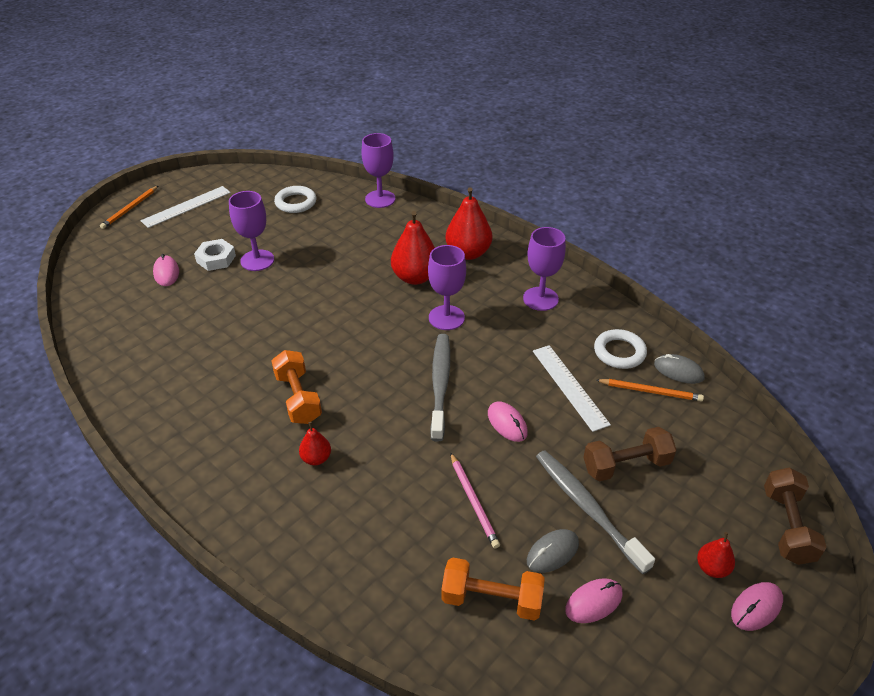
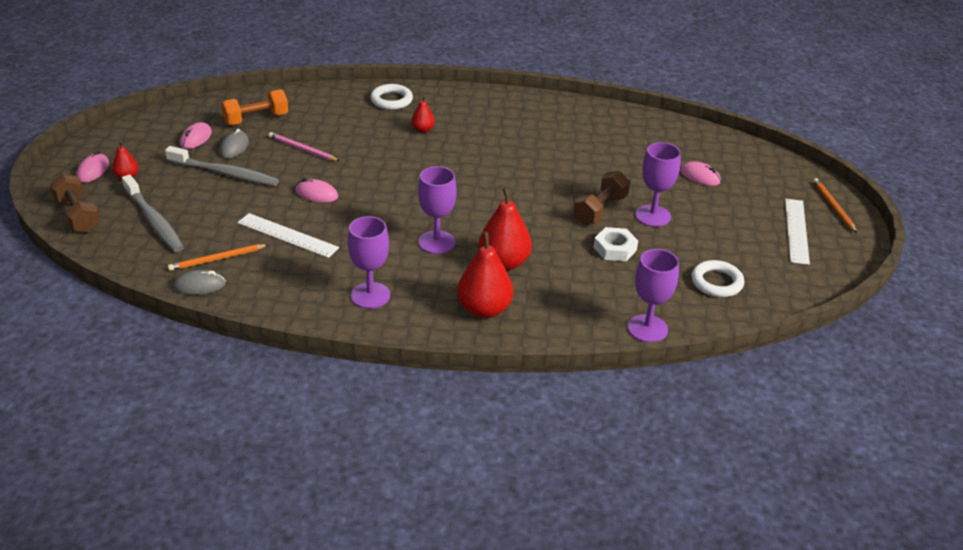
camera: 140 degrees right, 5 degrees down
(216, 259) = (685, 202): white nut -> white nut (615, 249)
(298, 398) = (476, 150): orange dumbbell -> none
(440, 384) = (389, 196): grey toothbrush -> grey toothbrush (154, 221)
(619, 352) = (262, 279): white ring -> white ring (391, 100)
(626, 465) = (211, 204): brown dumbbell -> brown dumbbell (600, 210)

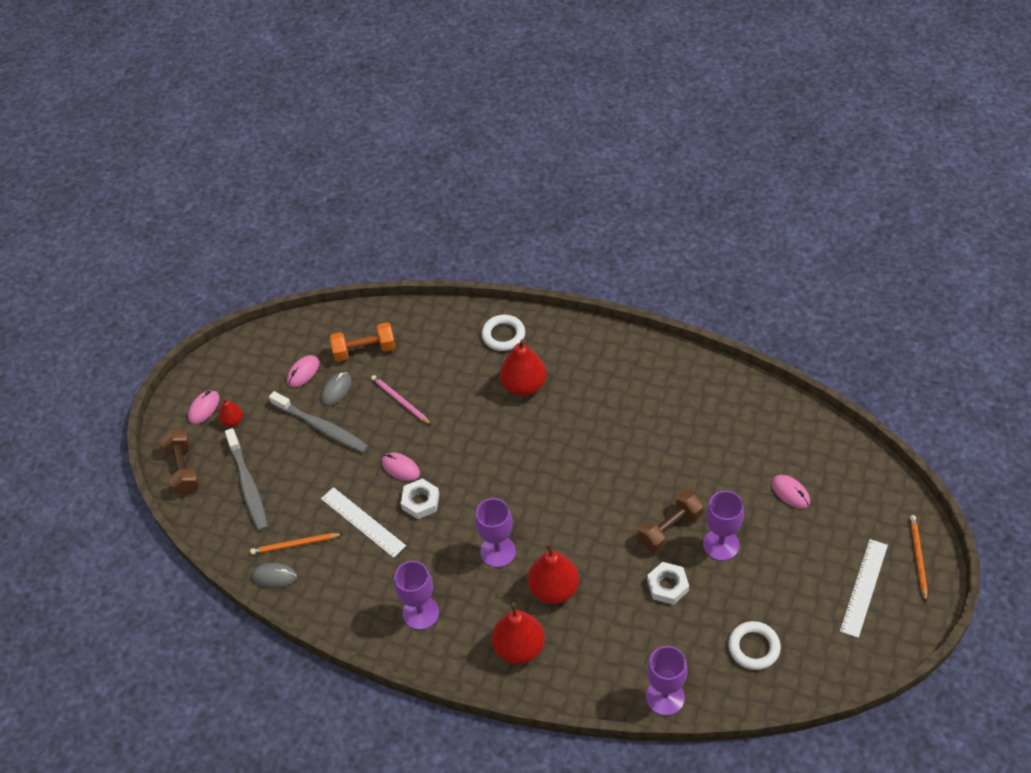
camera: 20 degrees right, 15 degrees up
(344, 215) = (420, 501): none -> white nut
(422, 130) = (524, 385): red pear -> red pear, size x1.92

